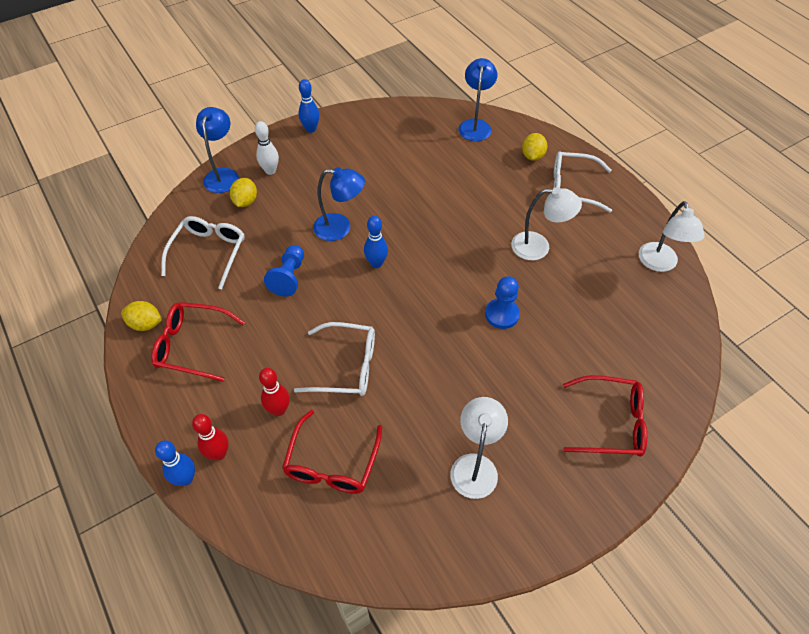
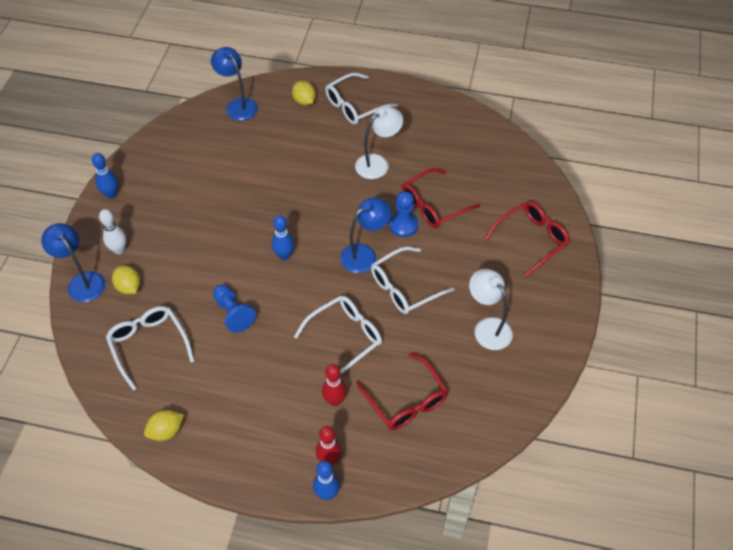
camera: 45 degrees left, 0 degrees up
(193, 345) = (222, 414): red glasses -> red glasses (434, 205)
(340, 228) = (228, 251): blue lamp -> blue lamp (364, 254)
(442, 367) = (405, 287): none -> white glasses
(659, 264) = (460, 120): white lamp -> none

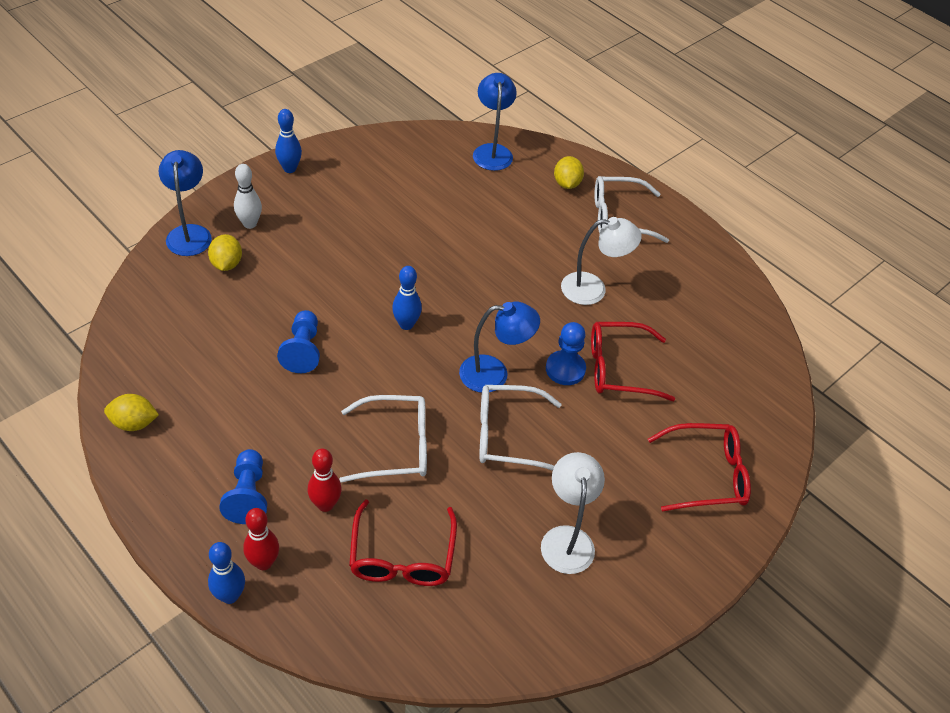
camera: 30 degrees right, 5 degrees down
(149, 345) = (194, 330): white glasses -> none
(282, 427) = (248, 495): none -> blue pawn

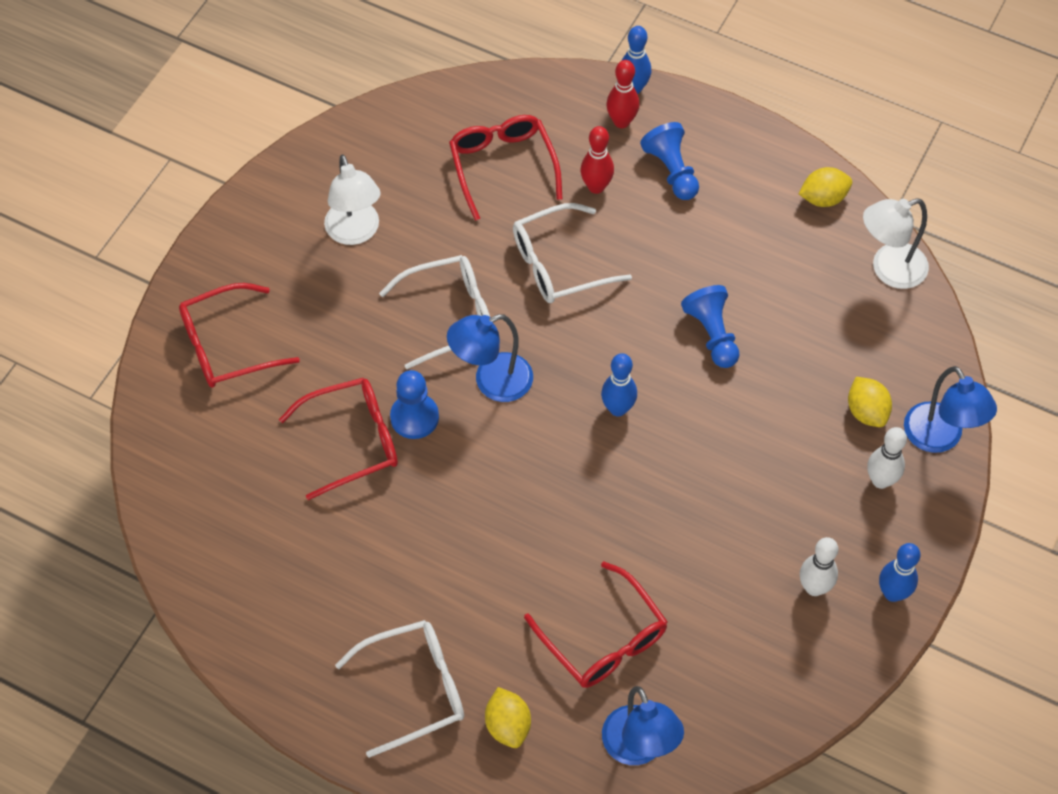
camera: 165 degrees right, 10 degrees up
(337, 186) = (814, 587): none -> white bowling pin
(487, 204) = (603, 638): none -> red glasses
(593, 289) = (415, 546): white lamp -> white lamp (888, 269)

